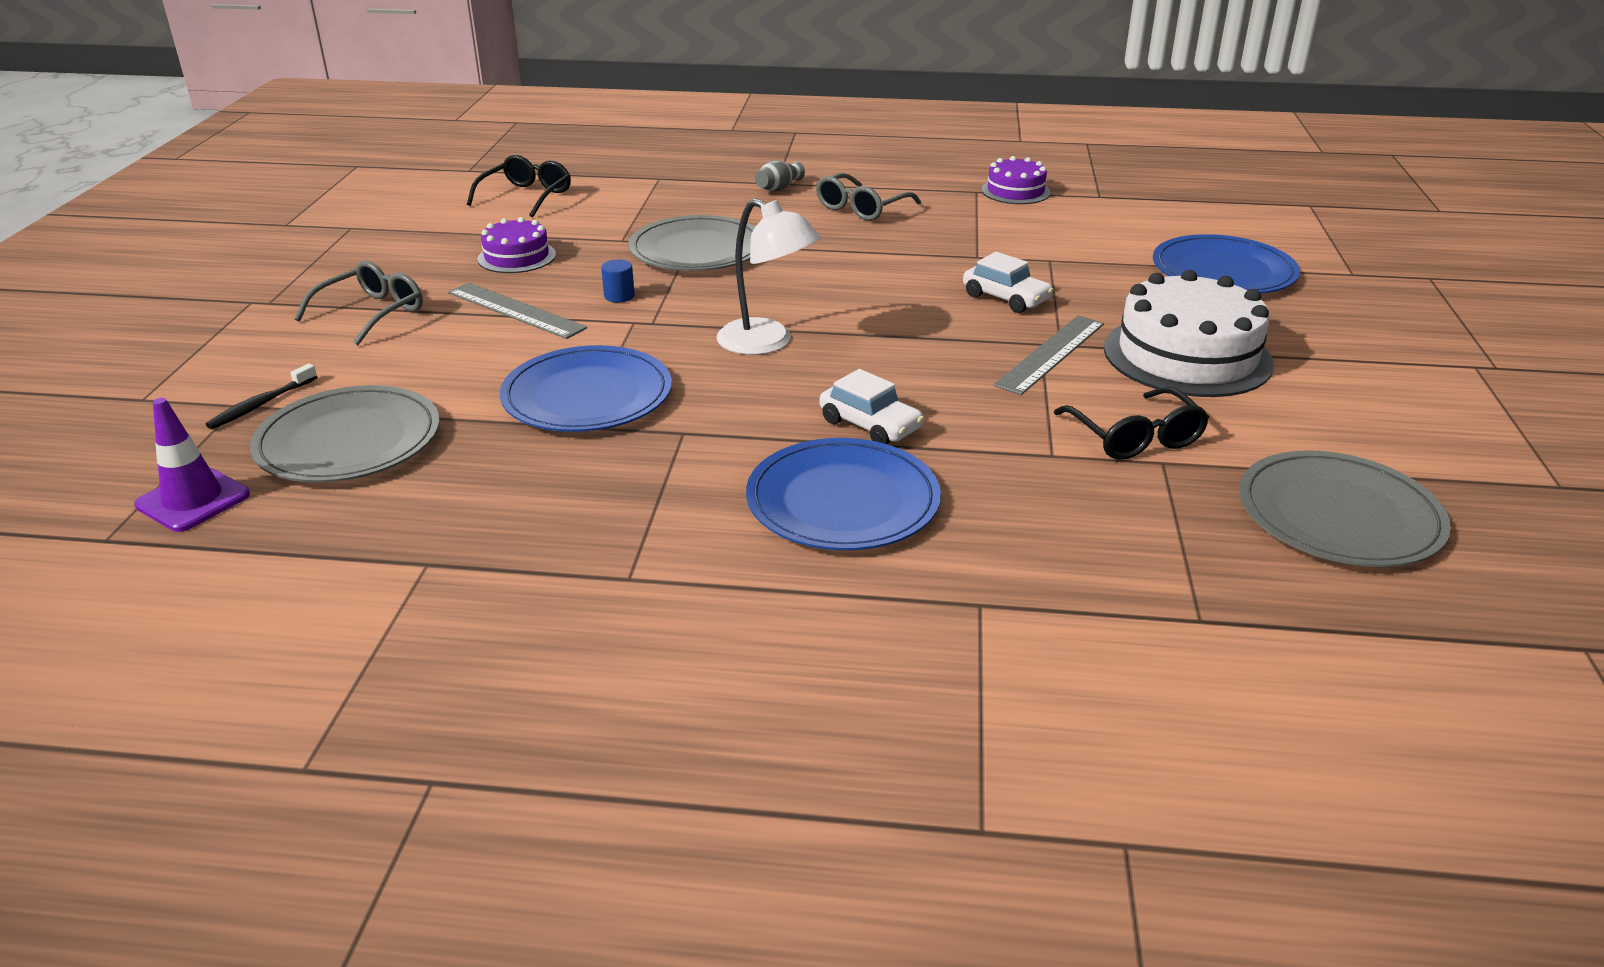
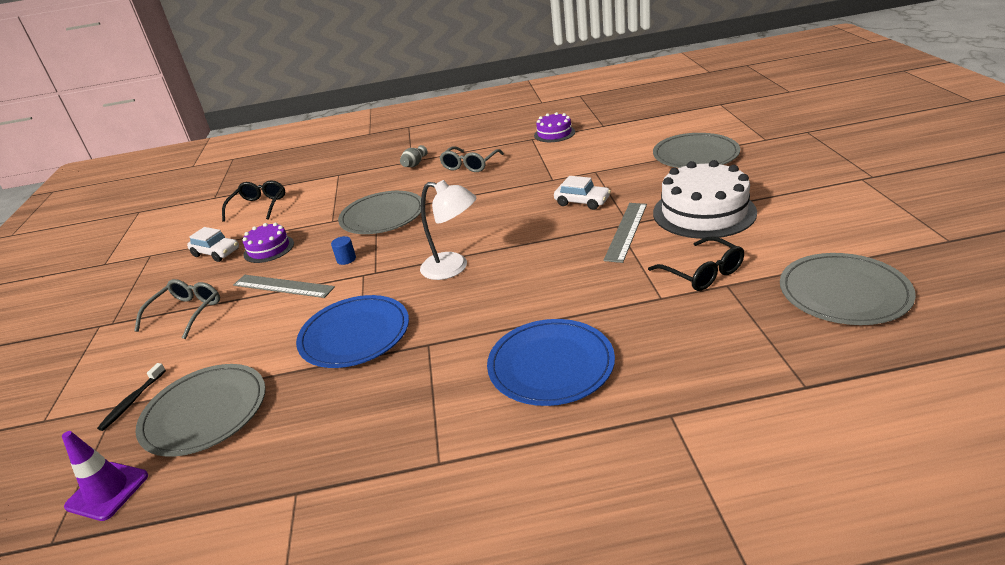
camera: 10 degrees left, 0 degrees up
(870, 425) = (542, 307): white car -> white car (216, 253)
(1223, 271) = (695, 155): blue plate -> grey plate

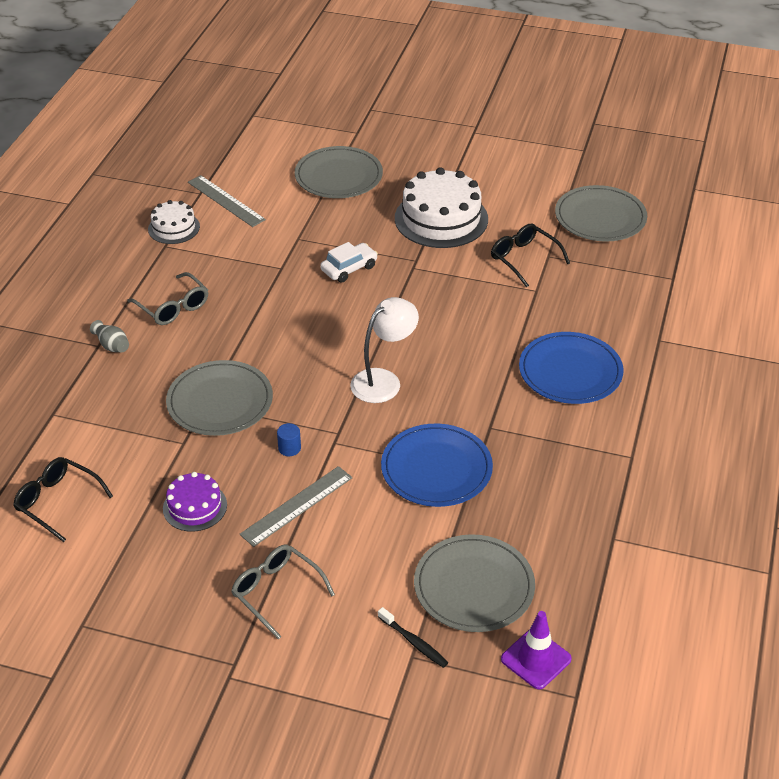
camera: 70 degrees left, 10 degrees up
(216, 253) = (151, 556): white car -> none
(554, 133) = (174, 228): purple cake -> white cake
(626, 231) = (427, 266): grey ruler -> grey ruler (226, 201)
(702, 273) = (524, 259): black glasses -> black glasses turned 120 degrees counterclockwise

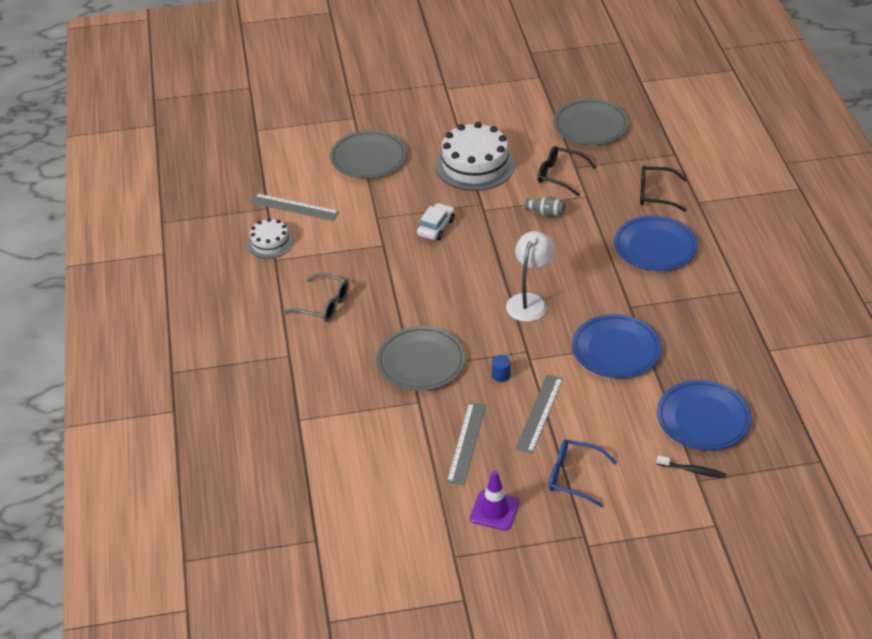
camera: 25 degrees left, 0 degrees up
(57, 502) = (360, 480): black glasses -> black glasses (655, 194)
(112, 345) = (300, 351): grey vase -> grey vase (546, 213)
(195, 506) = (466, 443): purple cake -> grey ruler
(276, 592) = (574, 477): grey glasses -> blue glasses
(474, 586) = (703, 418): grey plate -> blue plate
(536, 659) = (778, 448): purple traffic cone -> purple traffic cone (494, 510)

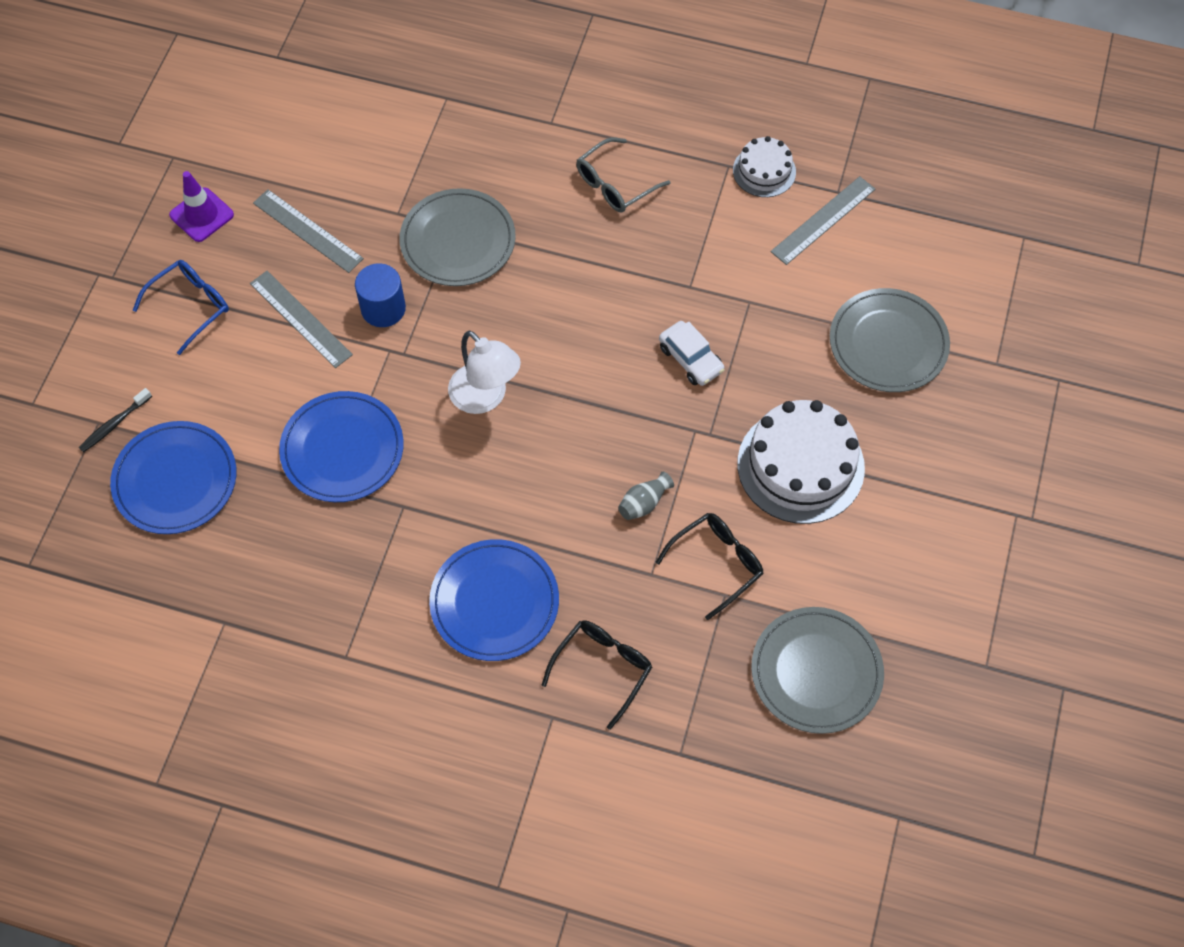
camera: 115 degrees right, 20 degrees up
(501, 375) = (383, 308): blue cylinder -> blue cylinder, size x1.83

